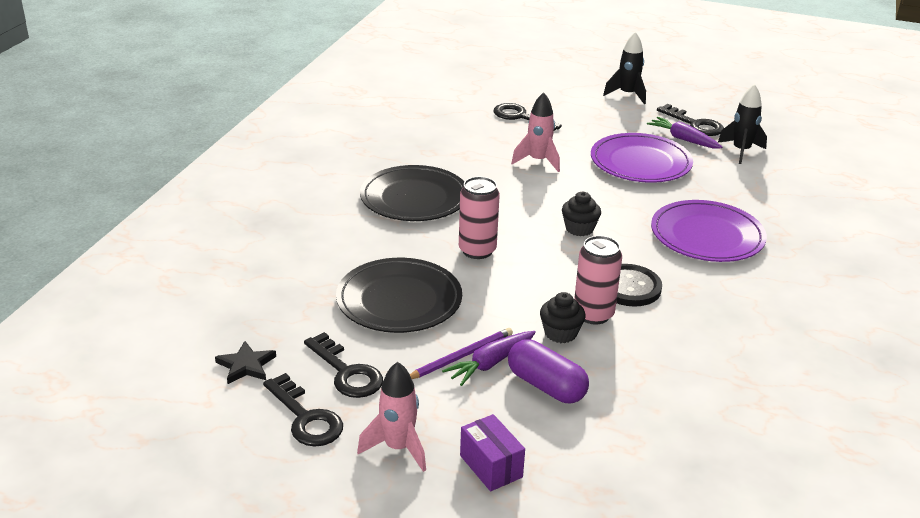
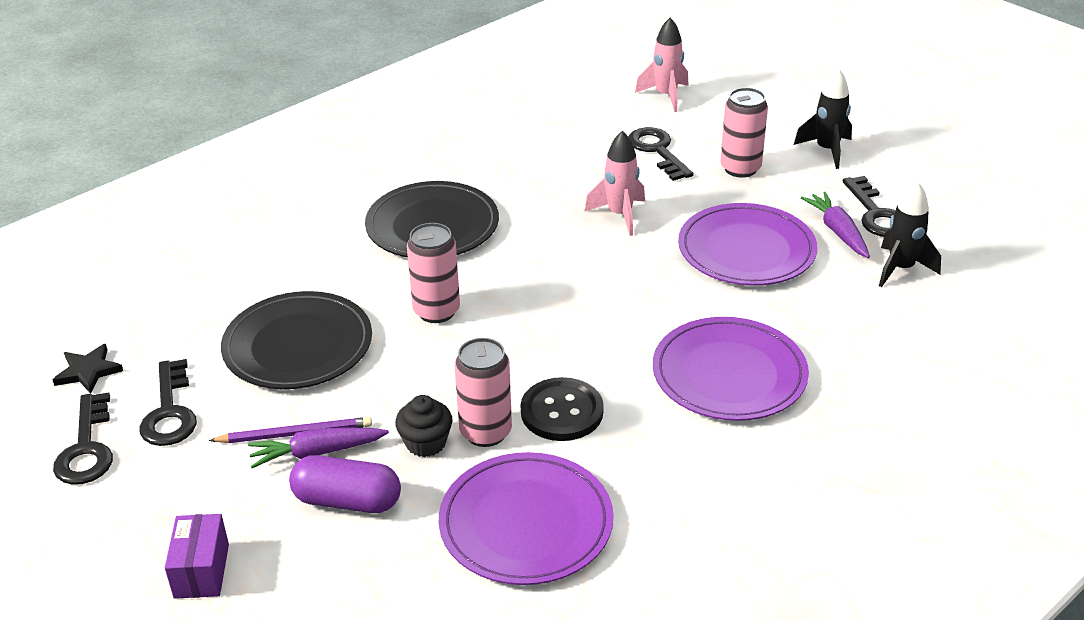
camera: 30 degrees right, 5 degrees up
(398, 448) = (136, 514): pink rocket -> pink rocket (666, 96)
(546, 386) = (347, 501): purple capsule -> purple capsule turned 60 degrees counterclockwise
(579, 229) = (580, 318): black cupcake -> none
(585, 116) = (740, 168): none -> pink can
(679, 359) = (526, 523): none -> purple plate

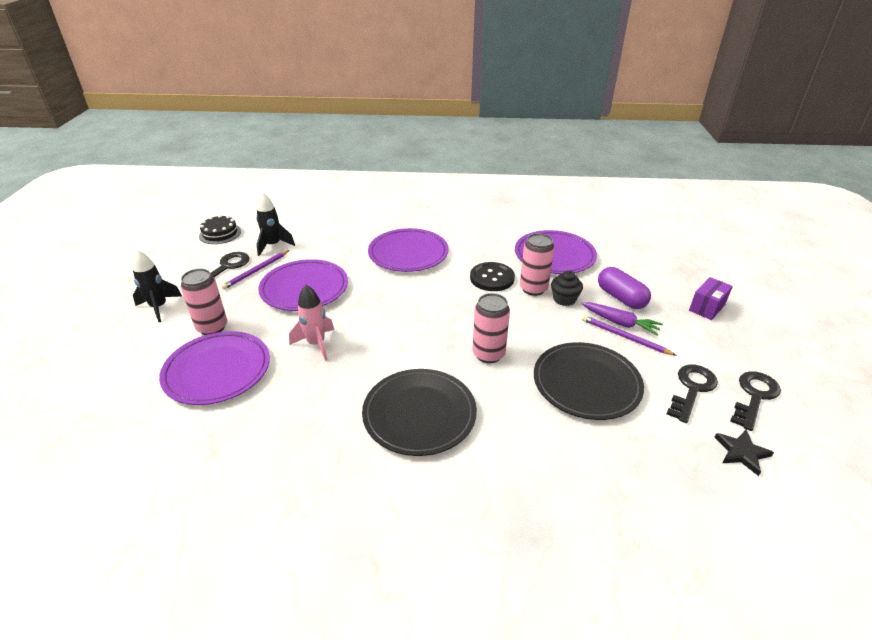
camera: 135 degrees left, 0 degrees up
(657, 151) = (217, 370): black key -> purple plate
(666, 96) = (117, 411): pink rocket -> none
(837, 232) = (256, 271): purple carrot -> purple pencil
(994, 239) = (220, 233): none -> black cake

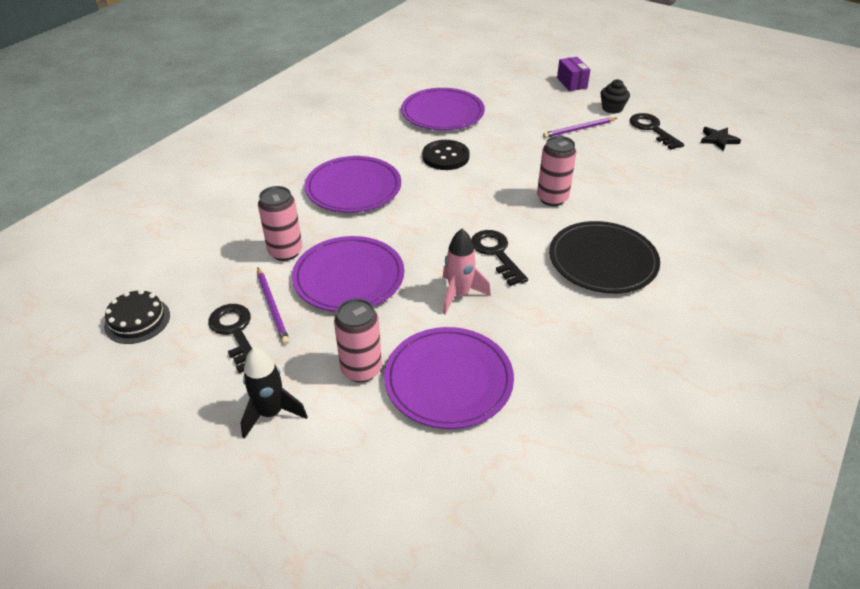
camera: 60 degrees left, 5 degrees up
(273, 245) = (226, 279): black rocket -> none
(533, 289) = (482, 142): pink can -> pink can (285, 252)
(564, 299) = (509, 134): black cupcake -> black cupcake (612, 108)
(586, 383) = (618, 167): black plate -> none
(620, 323) = (560, 124): purple carrot -> none
(621, 298) = (530, 110): purple capsule -> none
(754, 396) = (673, 111): black key -> black key (496, 253)

